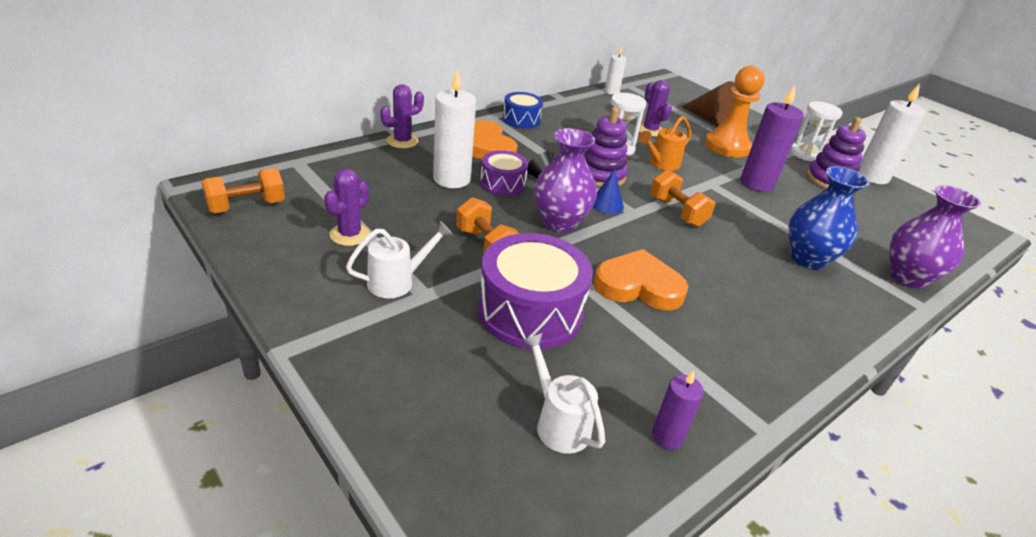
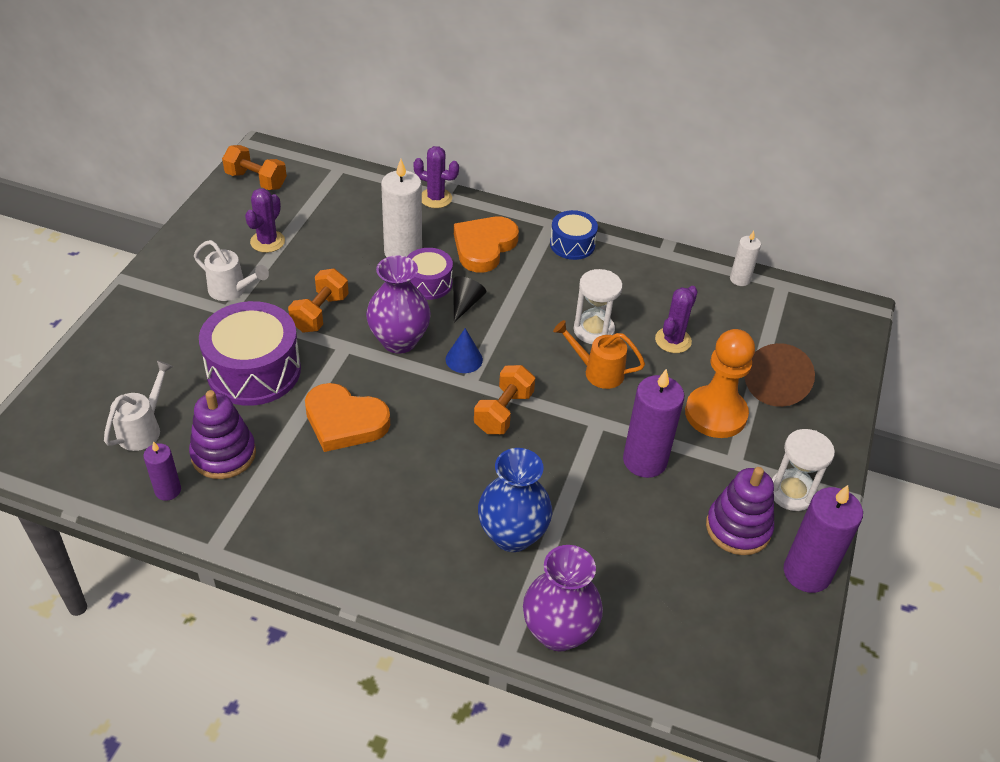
camera: 60 degrees right, 10 degrees up
(349, 235) = (267, 241): purple cactus -> purple cactus turned 60 degrees counterclockwise
(601, 175) = (518, 337): purple stacking toy -> purple stacking toy (223, 454)
(638, 286) = (344, 421): orange heart -> orange heart turned 135 degrees clockwise
(872, 176) = (807, 573): white candle -> purple candle

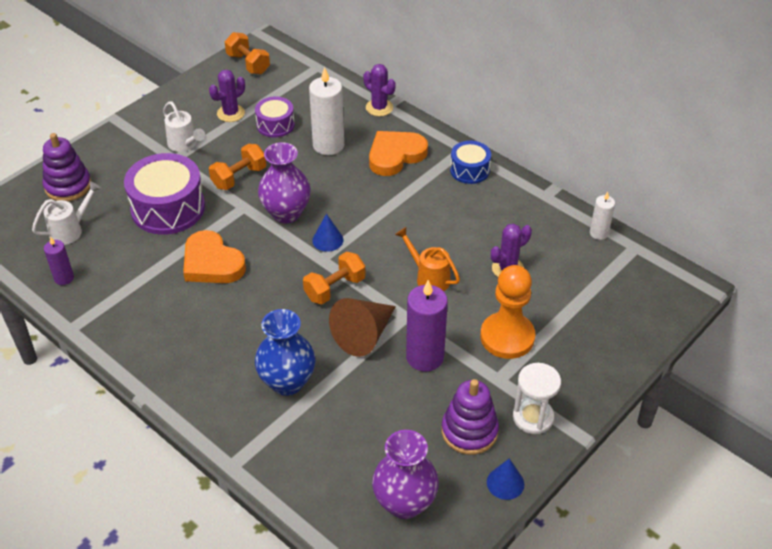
camera: 25 degrees right, 0 degrees up
(223, 454) = (114, 263): purple stacking toy -> purple stacking toy (68, 186)
(428, 283) = (334, 174): purple drum -> purple drum (275, 125)
(465, 303) = (354, 197): black cone -> none
(558, 632) = (280, 462): purple vase -> purple vase (404, 503)
(593, 330) = (445, 244): white hourglass -> none
(774, 383) = (574, 326): brown cone -> brown cone (364, 335)
(807, 573) = (505, 483): purple candle -> blue cone

